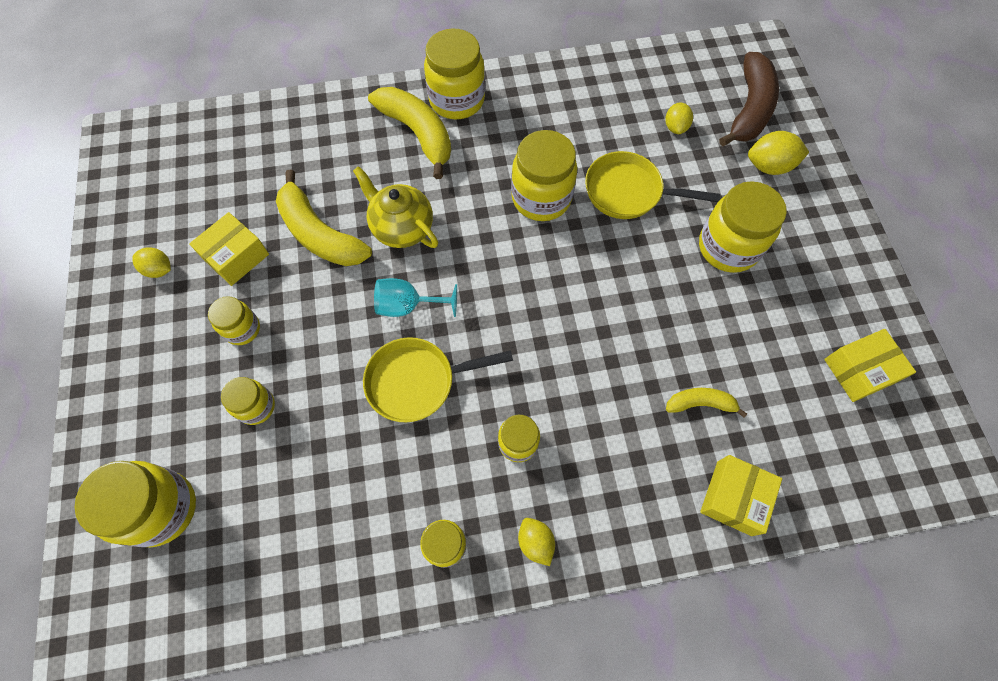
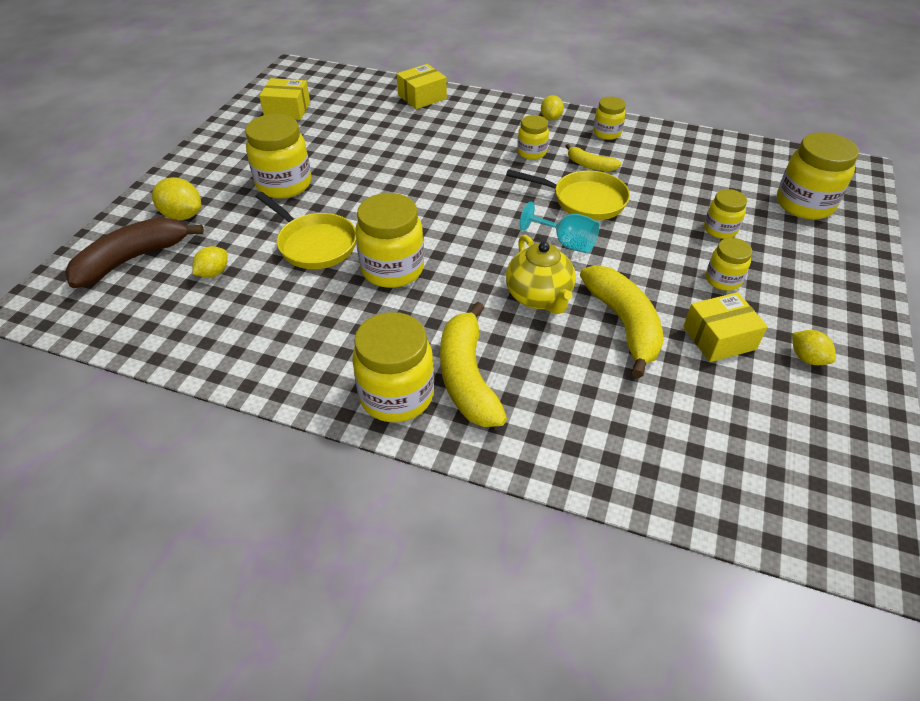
camera: 150 degrees left, 20 degrees down
(700, 403) = (399, 129): yellow banana -> yellow banana (590, 165)

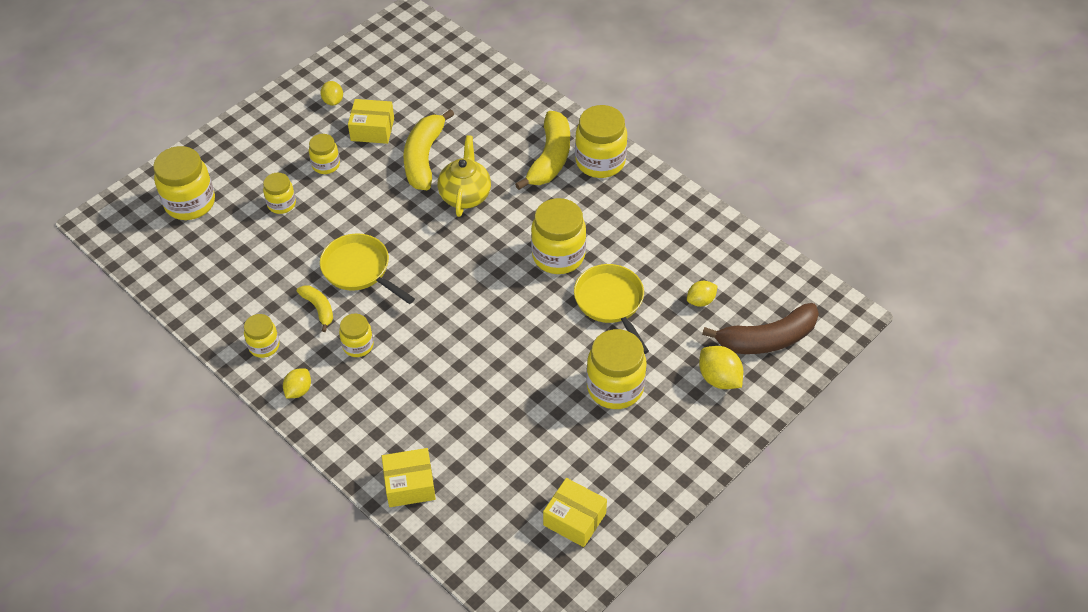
camera: 155 degrees left, 5 degrees up
(566, 243) = (409, 234): turquoise goblet -> none

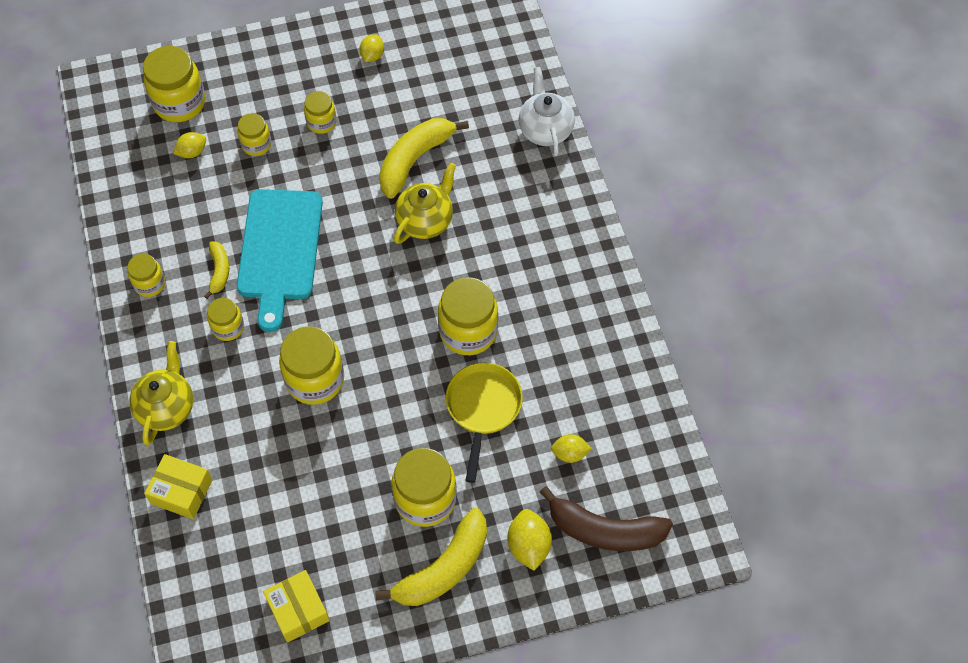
camera: 30 degrees right, 10 degrees up
(298, 390) = (150, 345): yellow lemon -> yellow lemon (192, 152)
(349, 429) = (167, 407): none -> yellow teapot
(360, 270) = (279, 250): yellow pan -> turquoise cutting board
(372, 129) = (388, 105): yellow box -> none
(512, 94) = (545, 130): none -> white teapot
(550, 158) = (532, 221): yellow banana -> yellow banana (443, 568)
(600, 162) = (578, 249): yellow jar -> yellow jar (315, 380)

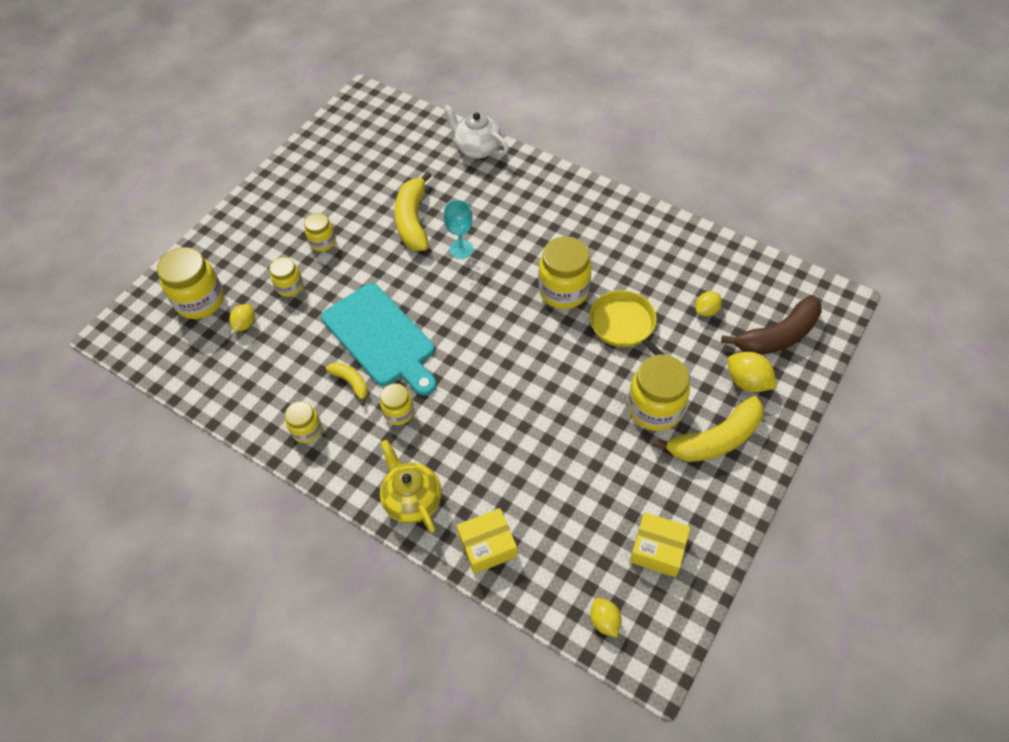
camera: 40 degrees left, 5 degrees down
(315, 380) = (498, 396): yellow jar -> none
(372, 56) = (314, 182): yellow lemon -> yellow lemon (604, 621)
(425, 220) = (461, 249): yellow teapot -> turquoise goblet
(443, 568) = (715, 439): yellow banana -> yellow banana turned 60 degrees clockwise

